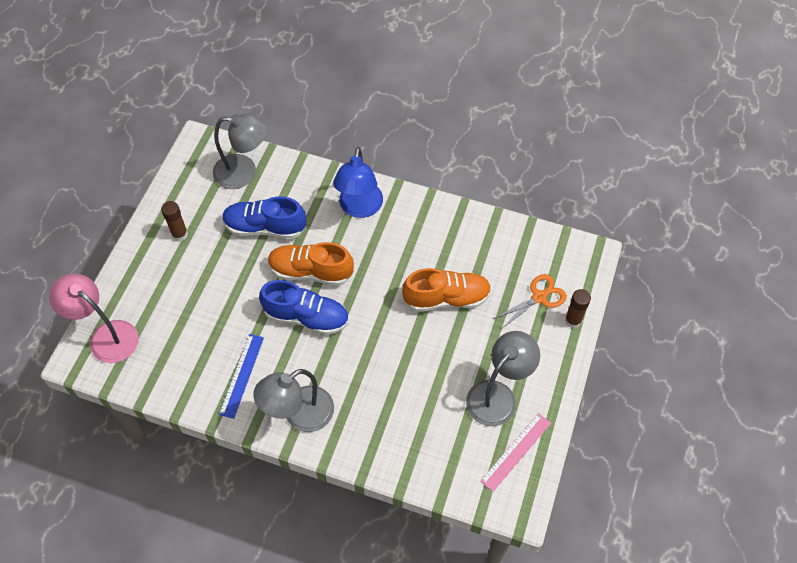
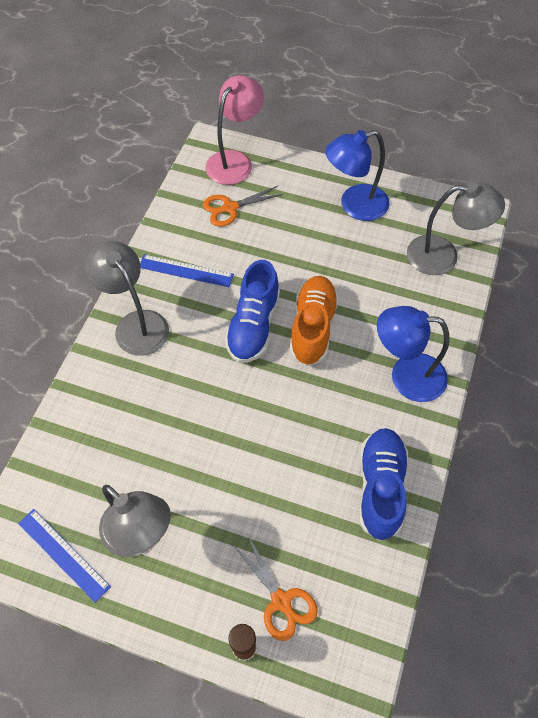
camera: 90 degrees right, 0 degrees up
(168, 339) = (229, 208): none -> orange scissors
(180, 234) = (354, 206): brown glue stick -> blue lamp
(244, 172) = (443, 256): grey lamp -> grey lamp turned 90 degrees counterclockwise
(265, 227) = (369, 280): blue shoe -> blue shoe (380, 487)
(446, 298) = (278, 477): orange shoe -> none
(515, 451) = (63, 554): pink ruler -> blue ruler

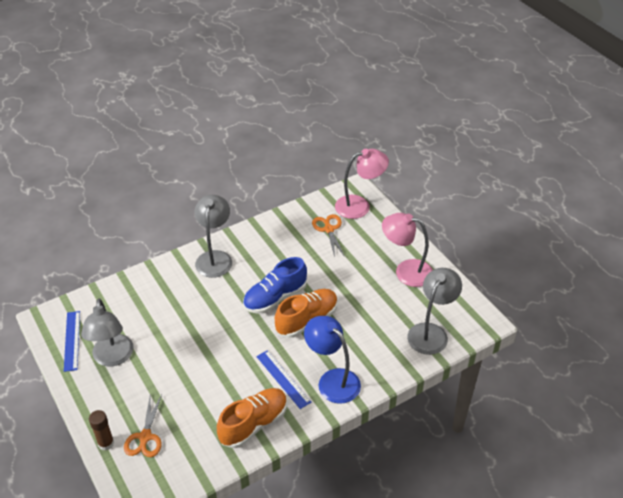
camera: 40 degrees right, 15 degrees down
(186, 270) = (269, 247): blue ruler -> blue ruler (283, 379)
(229, 208) = (328, 229): orange scissors -> orange scissors turned 60 degrees clockwise
(354, 206) = (406, 271): blue lamp -> pink lamp
(380, 487) = (254, 424): blue shoe -> orange shoe
(443, 256) = (431, 332): grey lamp -> grey lamp turned 105 degrees counterclockwise

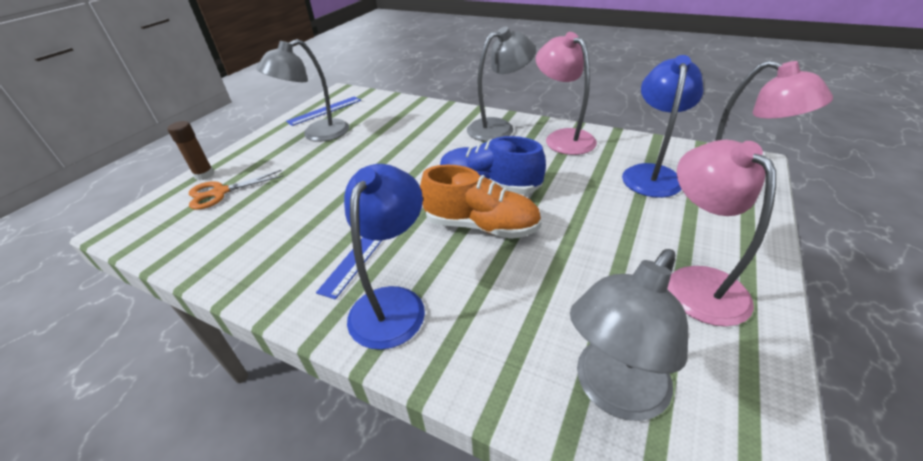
camera: 60 degrees right, 5 degrees down
(254, 424) = (269, 261): orange shoe -> none
(259, 237) = (563, 138): none -> pink lamp
(328, 229) = (651, 174): orange scissors -> blue lamp
(431, 332) = (613, 392): grey lamp -> grey lamp turned 135 degrees clockwise

